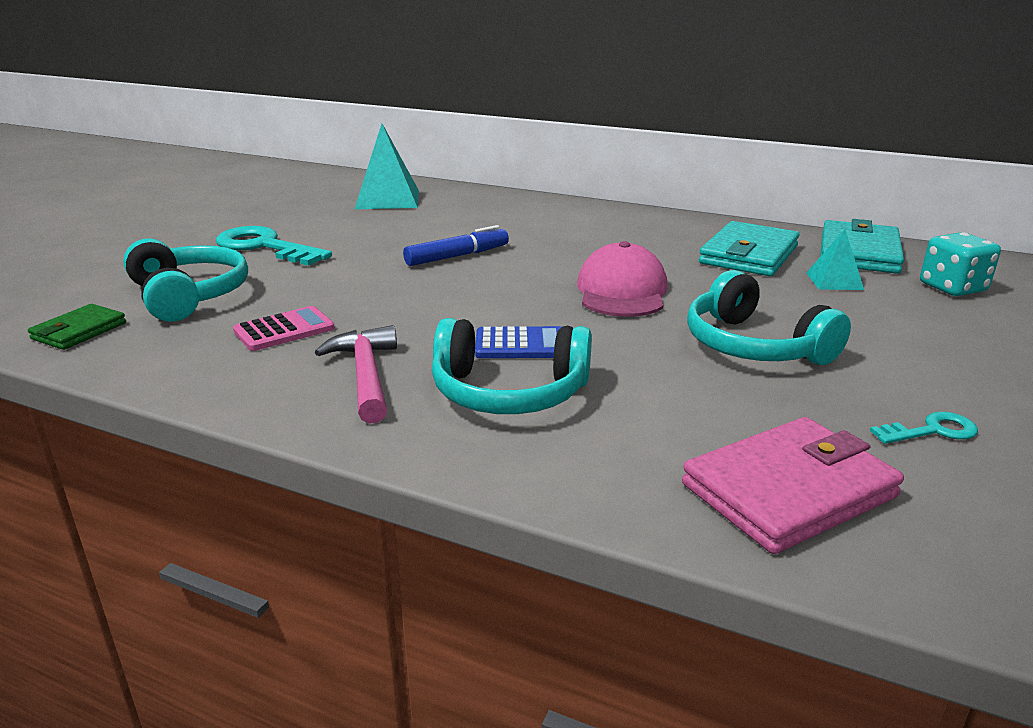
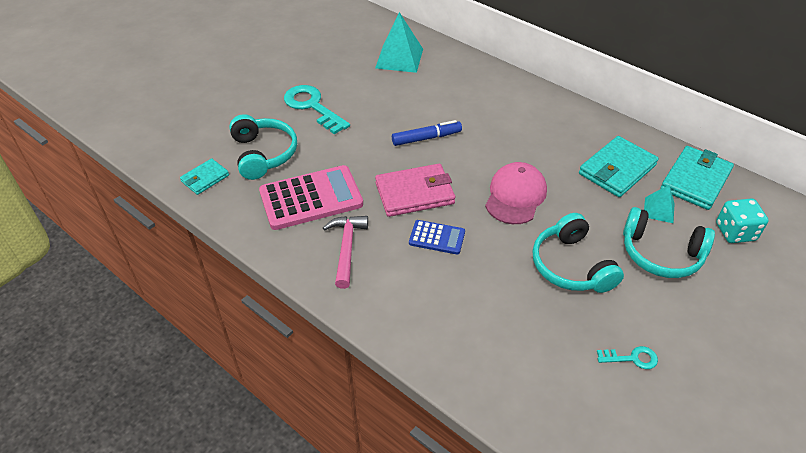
camera: 15 degrees right, 20 degrees up
(79, 331) = (205, 178): green wallet -> turquoise wallet
(284, 330) = (311, 198): pink calculator -> pink calculator, size x1.91
(508, 392) = (417, 278): turquoise headphones -> turquoise headphones (661, 254)
(789, 491) = (530, 383): pink wallet -> pink wallet (414, 193)

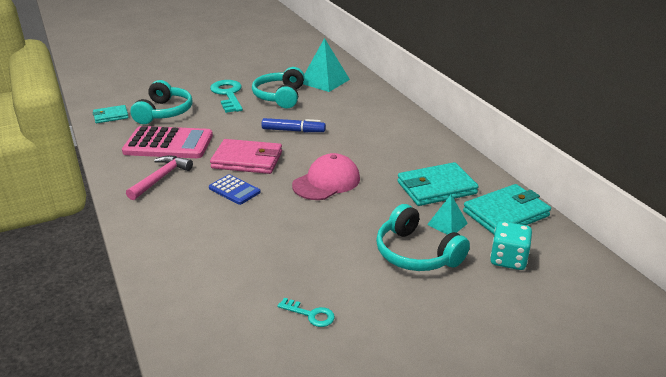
camera: 25 degrees right, 15 degrees down
(571, 266) = (324, 238): turquoise headphones -> turquoise headphones (280, 96)

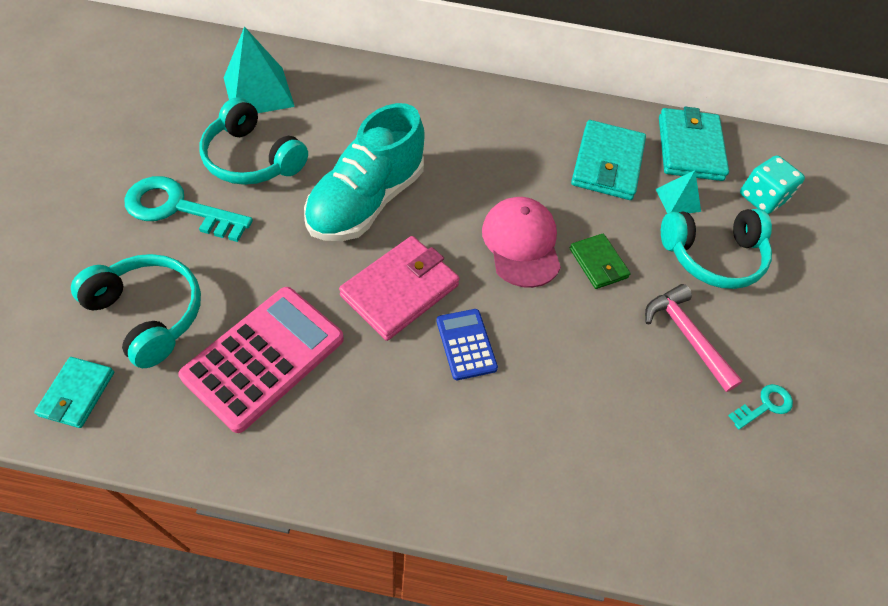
camera: 60 degrees left, 25 degrees up
(160, 178) = (361, 415): pink hammer -> pink hammer (686, 336)
(234, 190) = (466, 344): blue calculator -> blue calculator turned 90 degrees counterclockwise
(293, 131) = (366, 201): blue marker -> turquoise shoe
(347, 211) = (598, 263): none -> green wallet

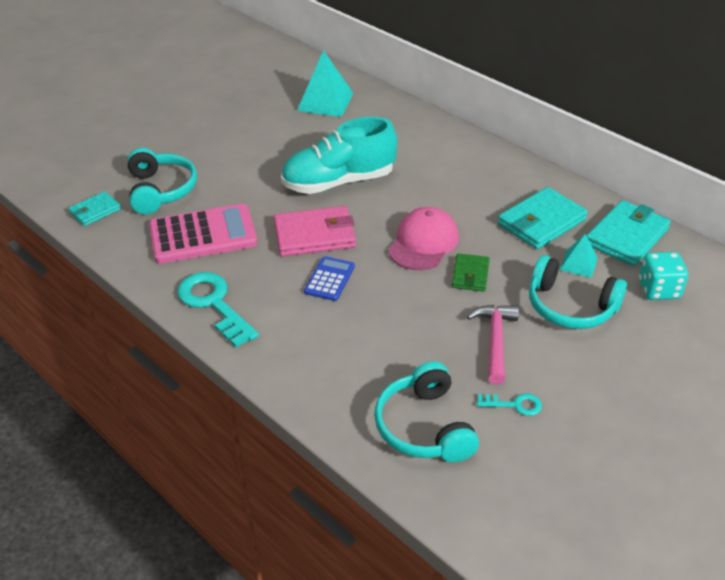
camera: 40 degrees right, 15 degrees down
(178, 208) = (221, 146): turquoise key -> turquoise key (213, 304)
(252, 159) = (288, 136): turquoise headphones -> turquoise headphones (424, 427)

